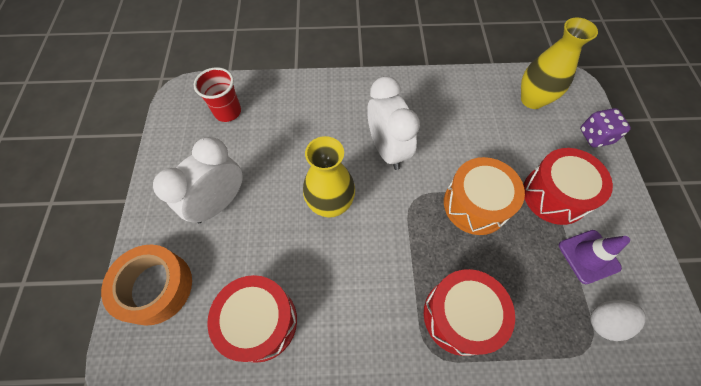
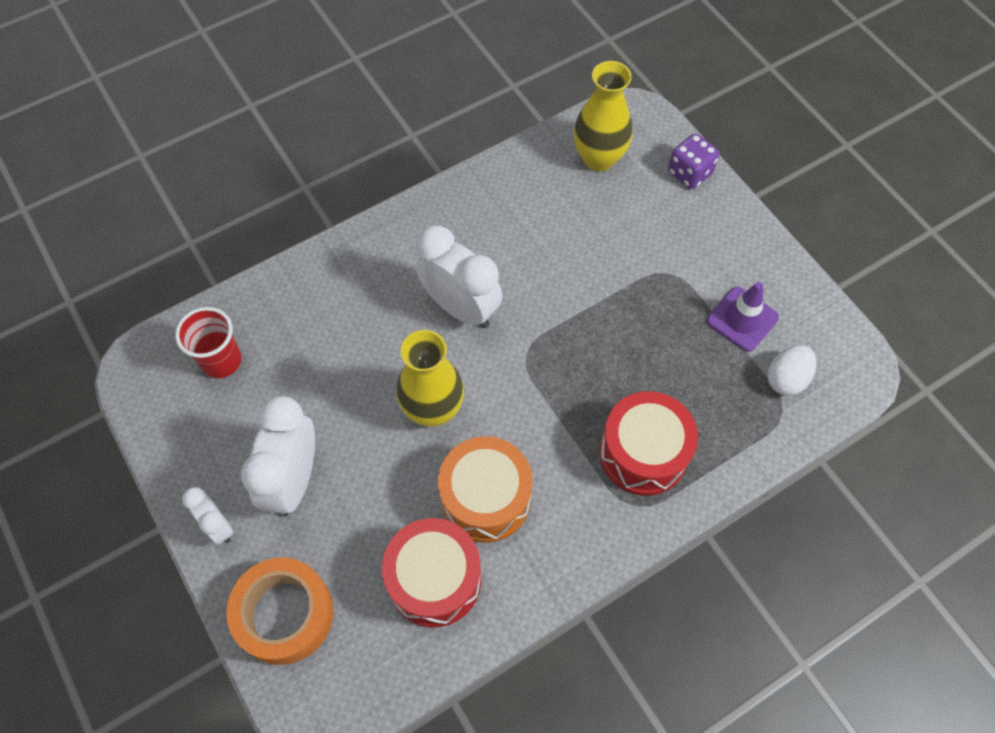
camera: 30 degrees left, 0 degrees up
(158, 207) = (218, 526): none -> white clock
(475, 204) = (598, 323): orange drum -> orange drum (485, 498)
(554, 195) = (677, 267): red drum -> none

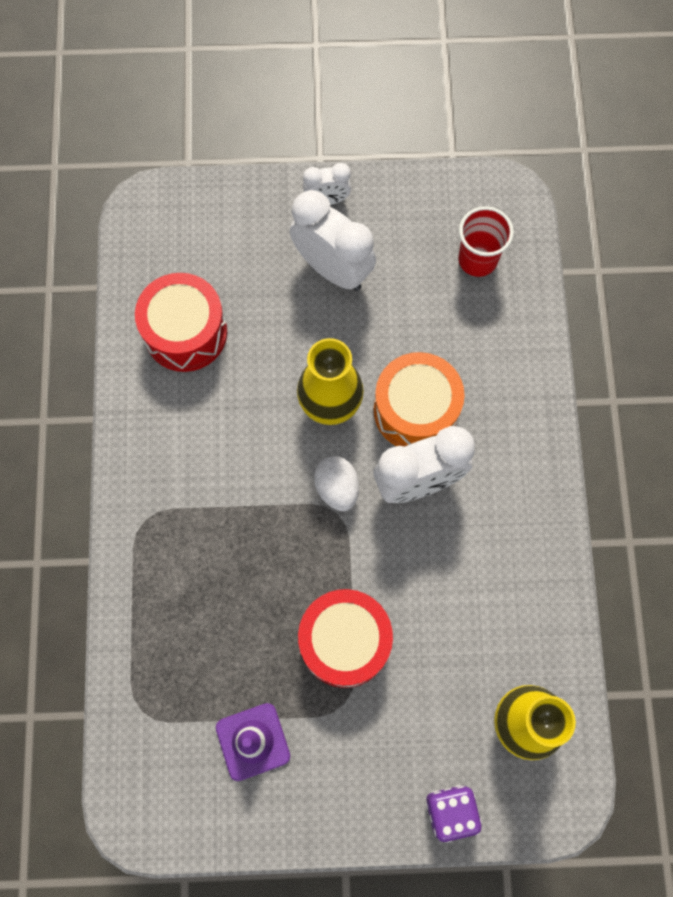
camera: 120 degrees right, 10 degrees up
(285, 614) = (228, 217): orange tape -> none
(485, 498) = (226, 405): orange drum -> orange drum (415, 410)
(643, 453) = (183, 557): red drum -> red drum (344, 641)
(786, 379) = (169, 739): white egg -> white egg (337, 488)

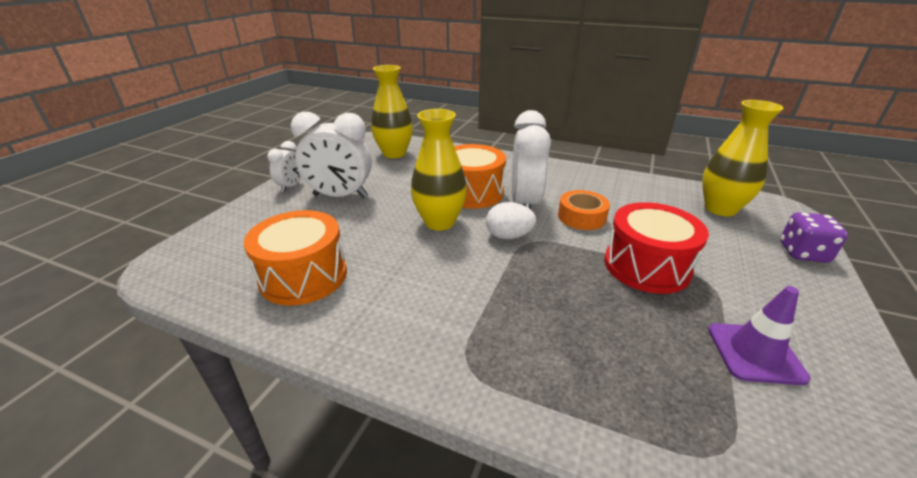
camera: 65 degrees left, 40 degrees down
(185, 332) = (303, 276): red drum -> orange drum
(333, 269) = (340, 196): white clock -> white clock turned 150 degrees counterclockwise
(417, 556) = (581, 217): none -> orange tape
(477, 260) = (394, 153): red cup -> yellow vase

